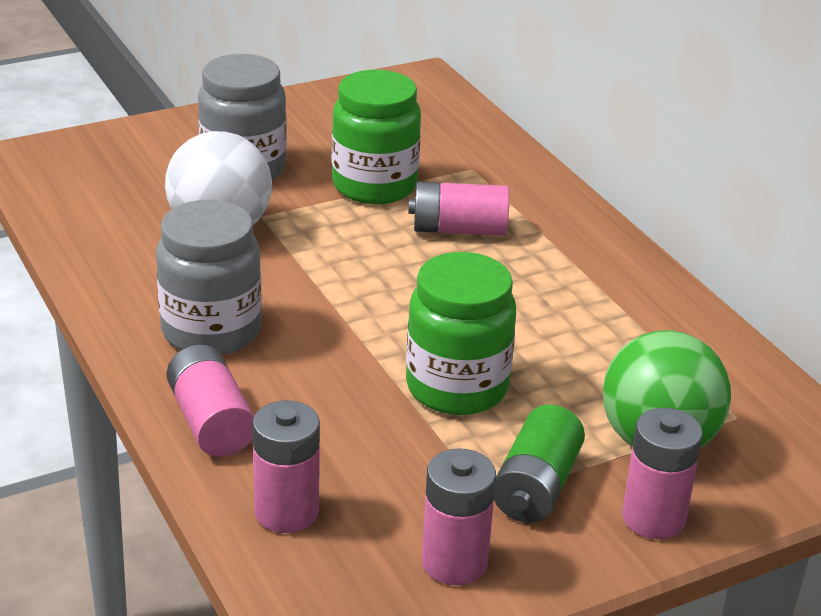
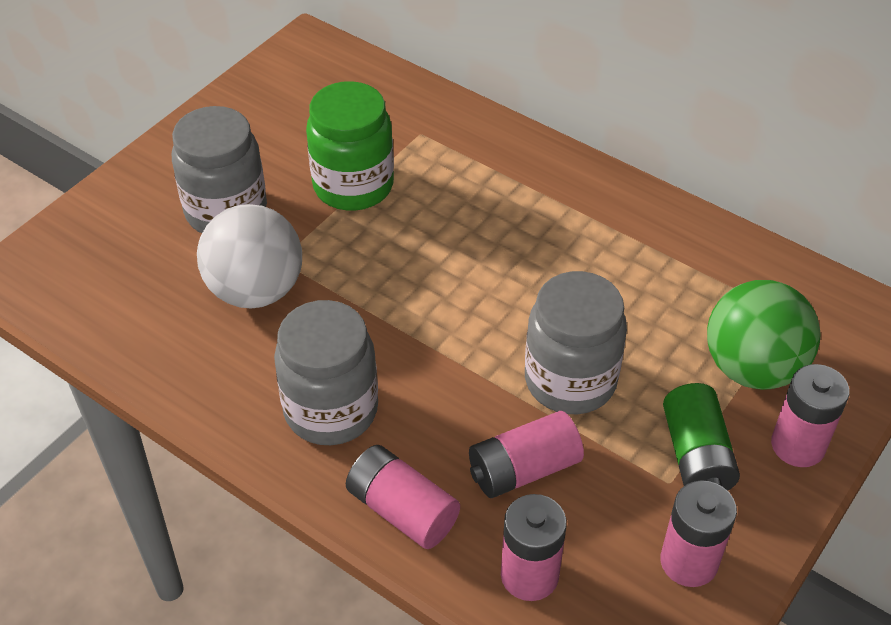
camera: 25 degrees left, 15 degrees up
(457, 387) = (570, 381): green jar -> grey jar
(458, 229) = (456, 207): pink battery -> pink battery (523, 469)

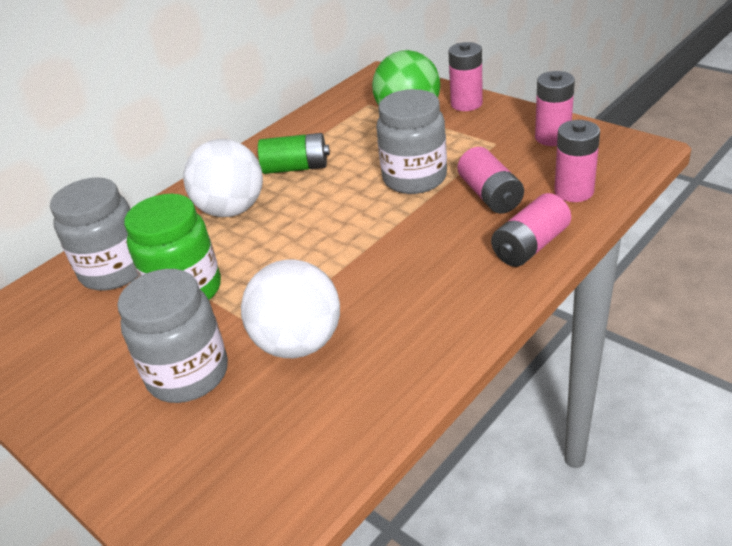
camera: 80 degrees left, 10 degrees down
(331, 410) = (438, 287): grey jar -> grey jar (114, 270)
(503, 199) = (232, 210): none -> white ball
(696, 455) = (475, 134): green battery -> green battery (296, 168)

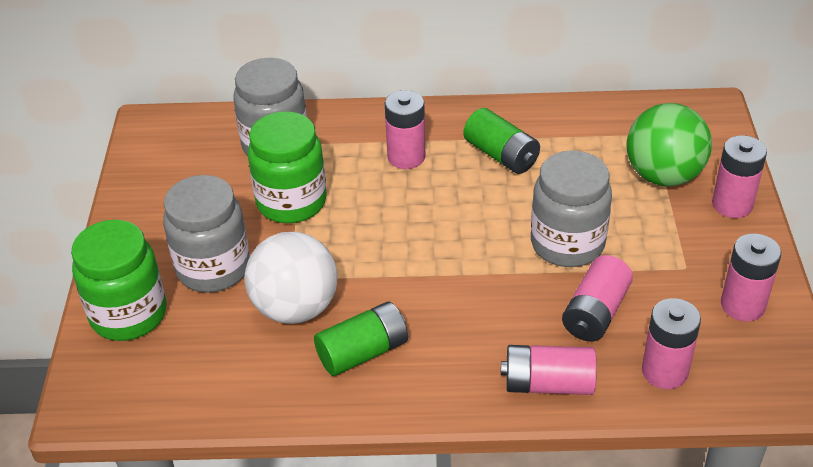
camera: 45 degrees right, 5 degrees up
(160, 464) = (128, 314): none -> green jar
(232, 210) = (406, 157): white ball -> pink battery
(392, 326) = (363, 352): none -> green battery

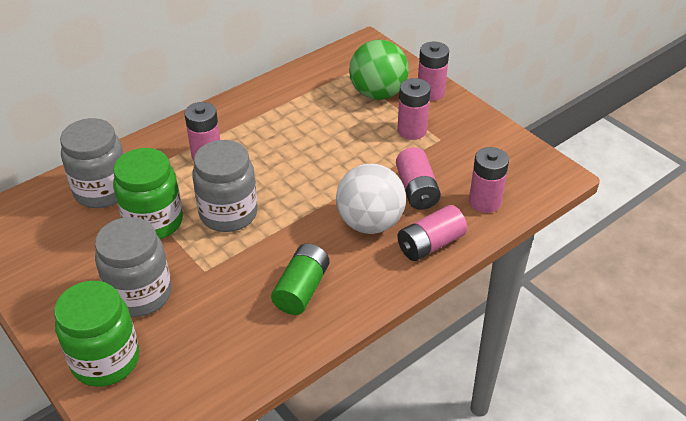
camera: 40 degrees left, 0 degrees up
(295, 308) = (227, 287): white ball -> white ball (370, 223)
(501, 155) = (269, 125): green battery -> none
(567, 244) = (362, 159): grey jar -> grey jar (228, 213)
(742, 305) = (489, 144): pink battery -> pink battery (412, 130)

